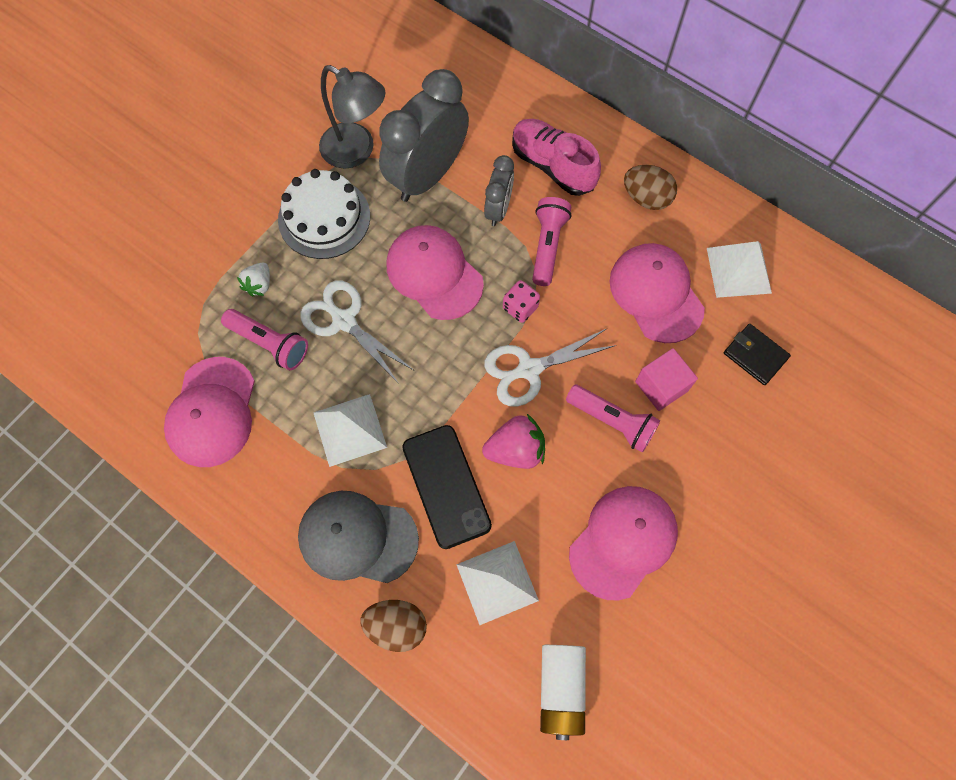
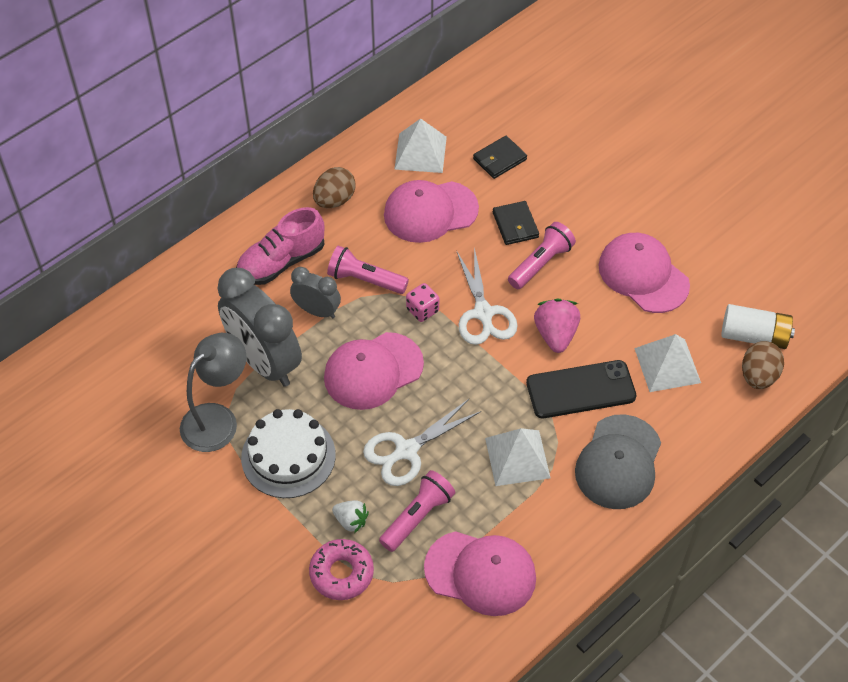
camera: 80 degrees left, 15 degrees down
(203, 287) = (341, 573): none -> pink donut
(396, 626) = (697, 442): brown egg -> brown egg (758, 376)
(661, 386) = (515, 225): pink cube -> black wallet

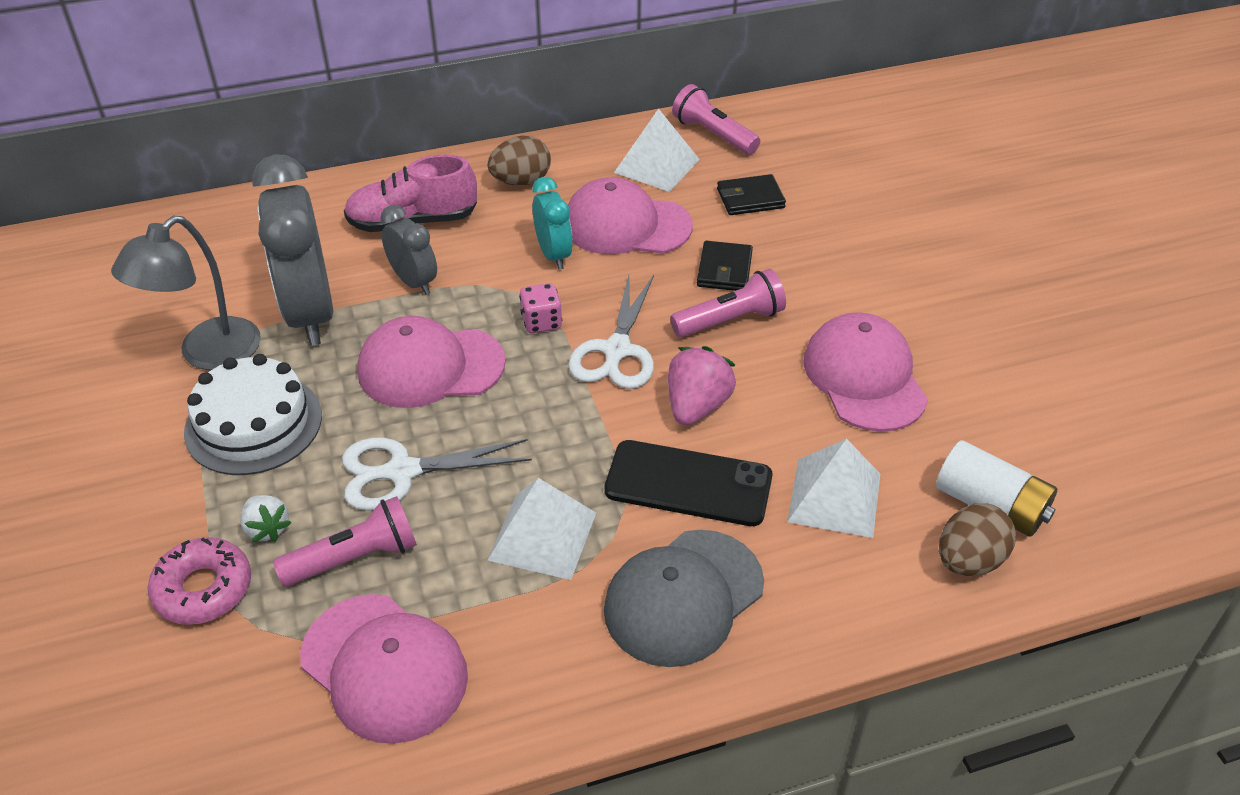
camera: 25 degrees right, 10 degrees down
(218, 419) = (207, 354): grey lamp -> grey lamp turned 150 degrees clockwise
(365, 280) = (495, 269): pink flashlight -> pink flashlight (713, 135)
(397, 254) = (553, 255): none -> turquoise clock

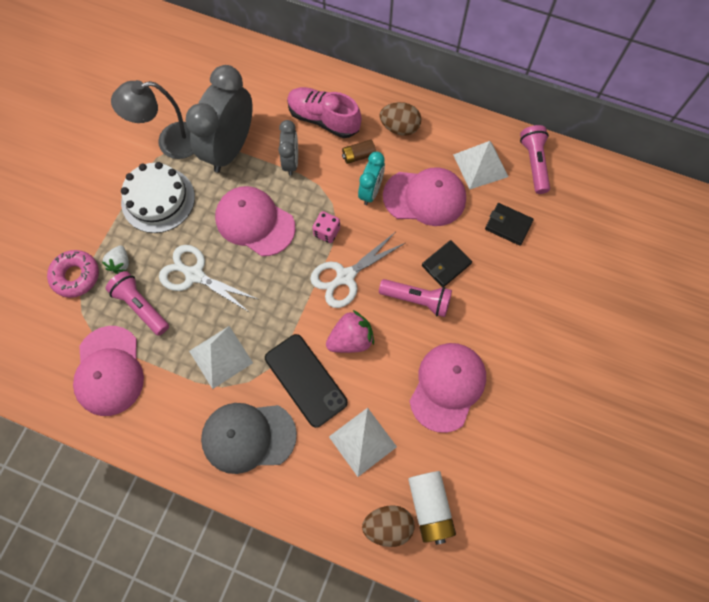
camera: 40 degrees right, 25 degrees up
(355, 557) = (141, 306): pink flashlight -> pink flashlight turned 150 degrees counterclockwise
(498, 231) = (358, 156): none -> brown battery
(626, 225) = (425, 197): pink cap -> pink cap turned 135 degrees clockwise

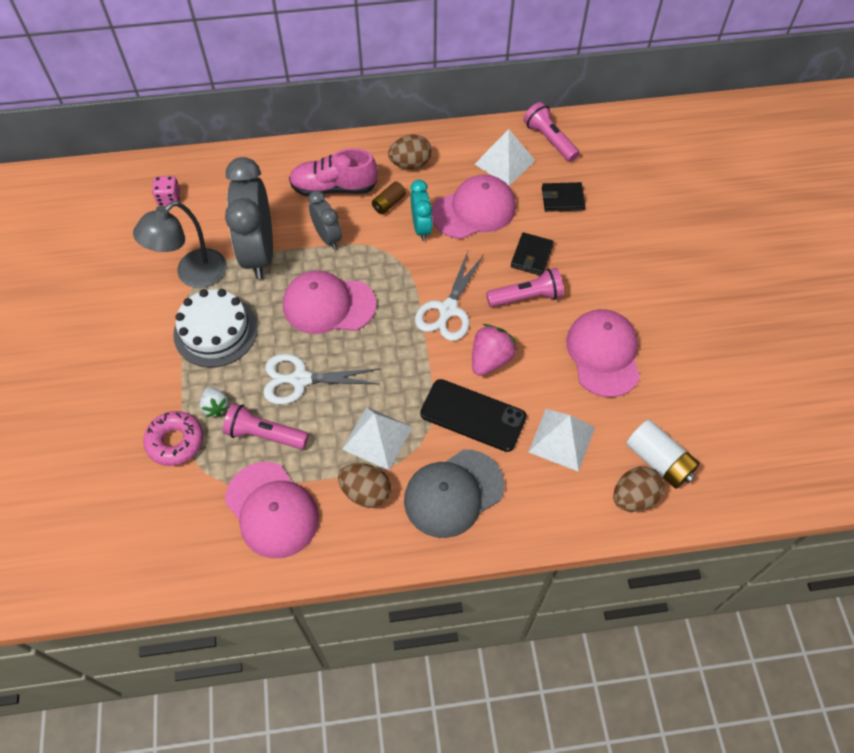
camera: 30 degrees left, 10 degrees down
(184, 397) = (366, 492): none -> brown egg
(327, 232) = (404, 281): pink dice -> pink dice (169, 198)

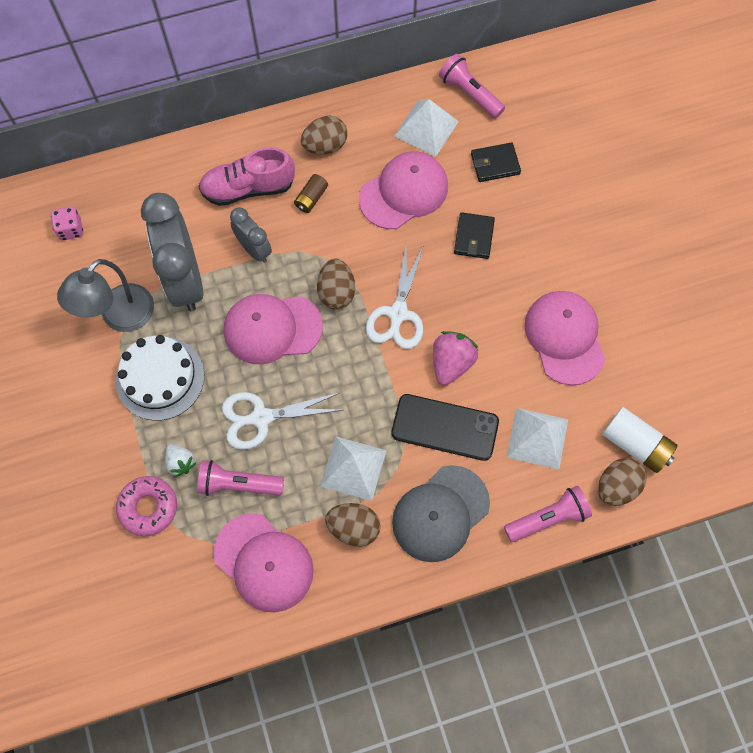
camera: 10 degrees left, 10 degrees up
(394, 283) = (336, 292): none -> brown egg
(421, 228) = (352, 222): turquoise clock -> none
(526, 297) = (476, 285): pink flashlight -> pink flashlight (548, 518)

